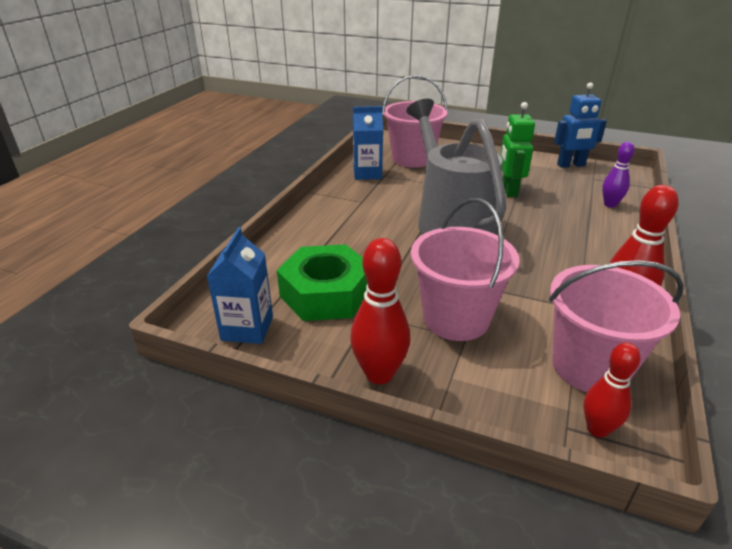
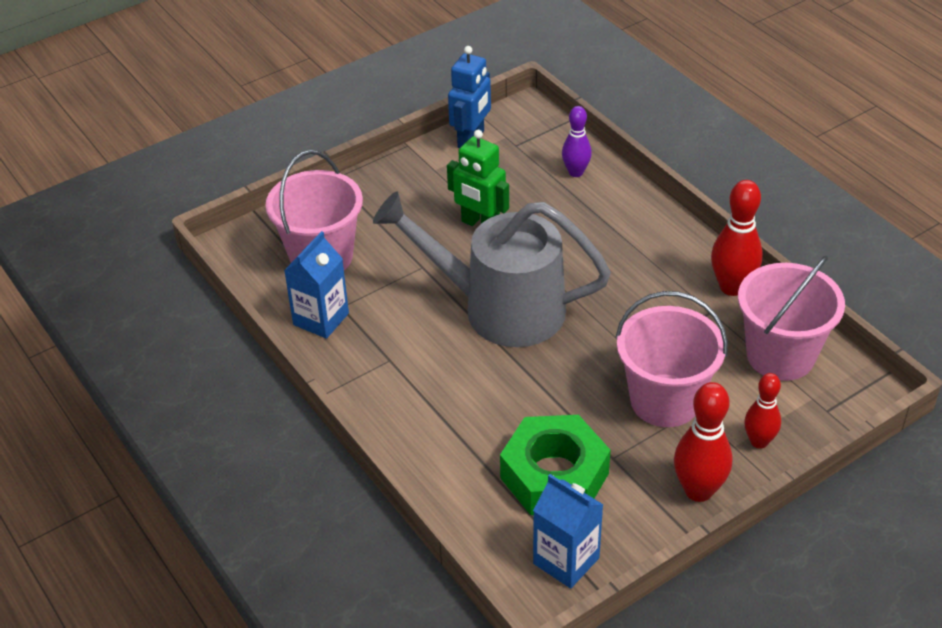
camera: 55 degrees left, 10 degrees up
(597, 429) = (839, 395): red bowling pin -> red bowling pin (759, 441)

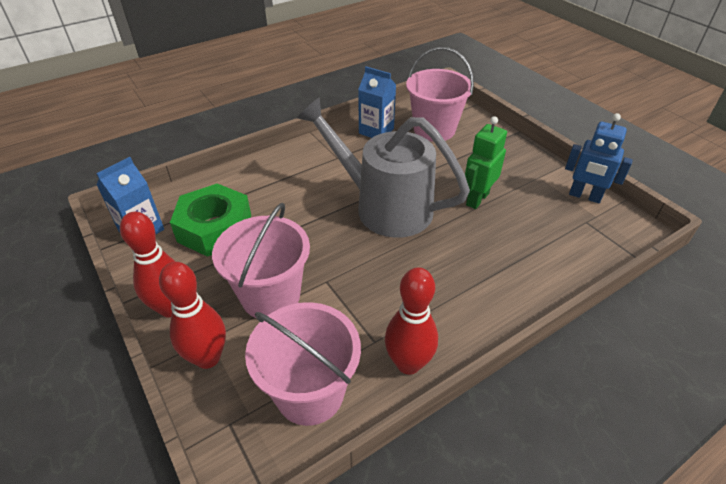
camera: 90 degrees right, 0 degrees up
(498, 308) = (383, 206): grey watering can -> grey watering can turned 75 degrees counterclockwise
(576, 172) = (559, 258): purple bowling pin -> none
(759, 441) = (208, 358): red bowling pin -> red bowling pin, size x1.54

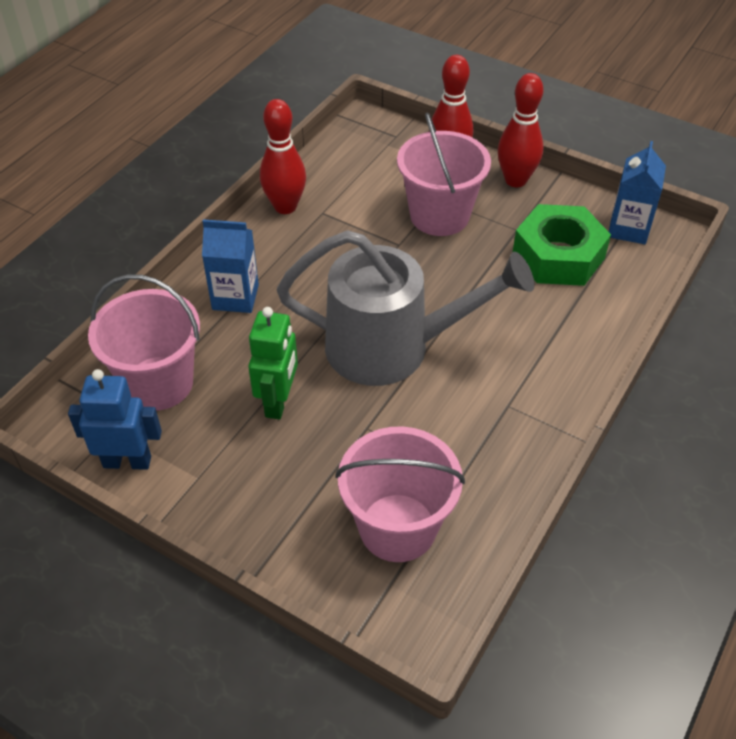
camera: 155 degrees right, 5 degrees up
(310, 393) = (352, 167): pink bucket -> pink bucket (158, 383)
(376, 131) = (490, 485): blue carton -> blue carton (235, 297)

